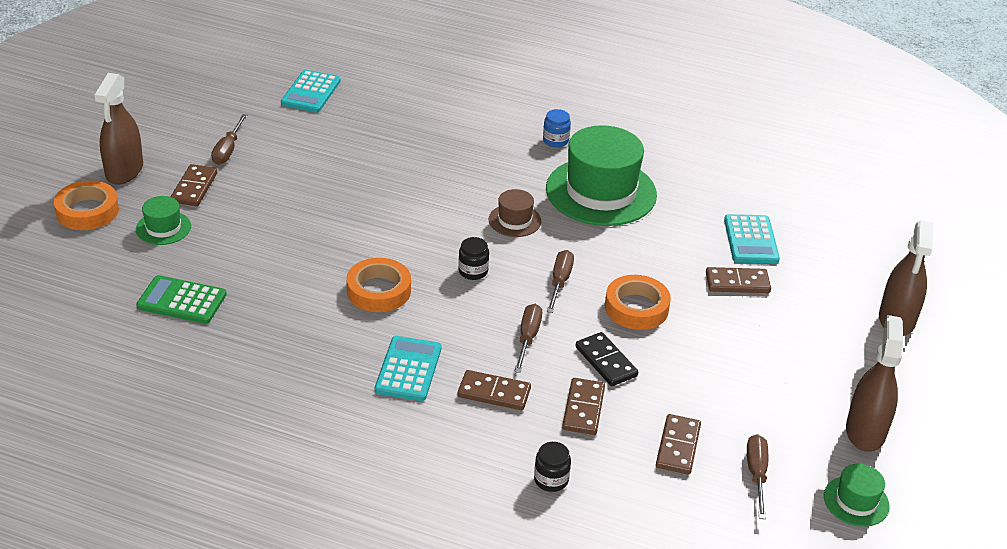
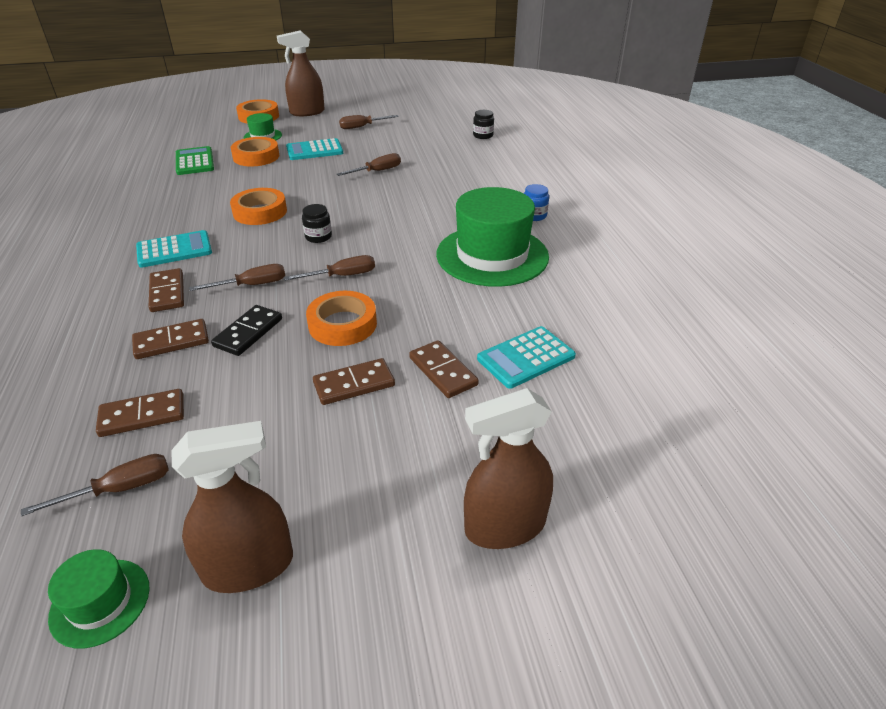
camera: 60 degrees right, 0 degrees up
(194, 188) = (312, 131): brown domino -> brown domino (354, 384)
(224, 251) = (256, 157): none -> orange tape
(311, 92) = (457, 127): turquoise calculator -> turquoise calculator (314, 150)
(364, 185) = (377, 171): none -> brown screwdriver
(514, 220) = (403, 232): brown hat -> none
(551, 479) = (61, 355): black jar -> black jar (483, 135)

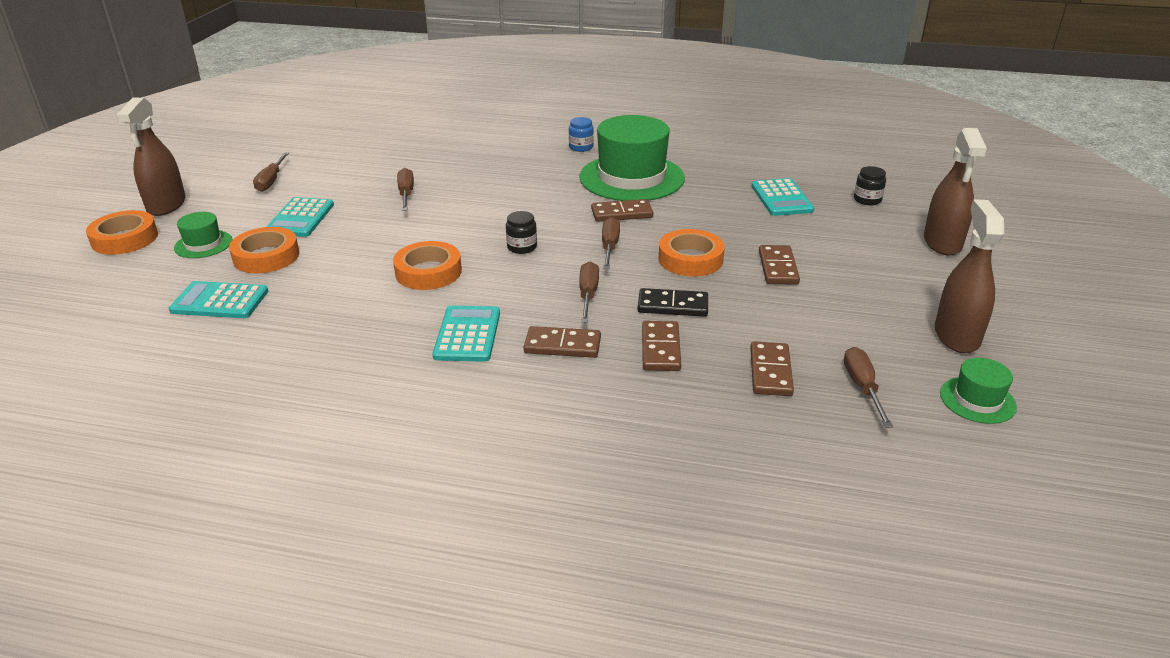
camera: 65 degrees left, 5 degrees down
(195, 162) = (220, 301): green calculator -> turquoise calculator
(248, 332) = (672, 306): black domino -> black domino turned 45 degrees counterclockwise
(442, 371) = (781, 230): brown domino -> brown domino (622, 213)
(483, 135) = (389, 129): black jar -> black jar (867, 200)

